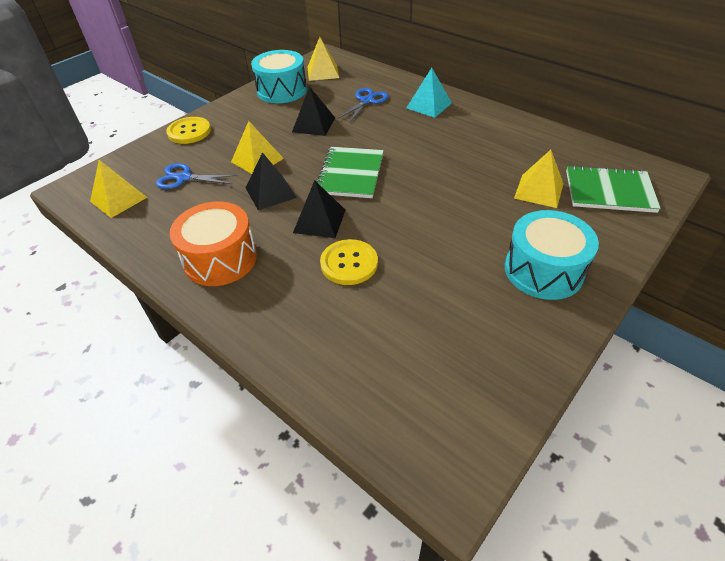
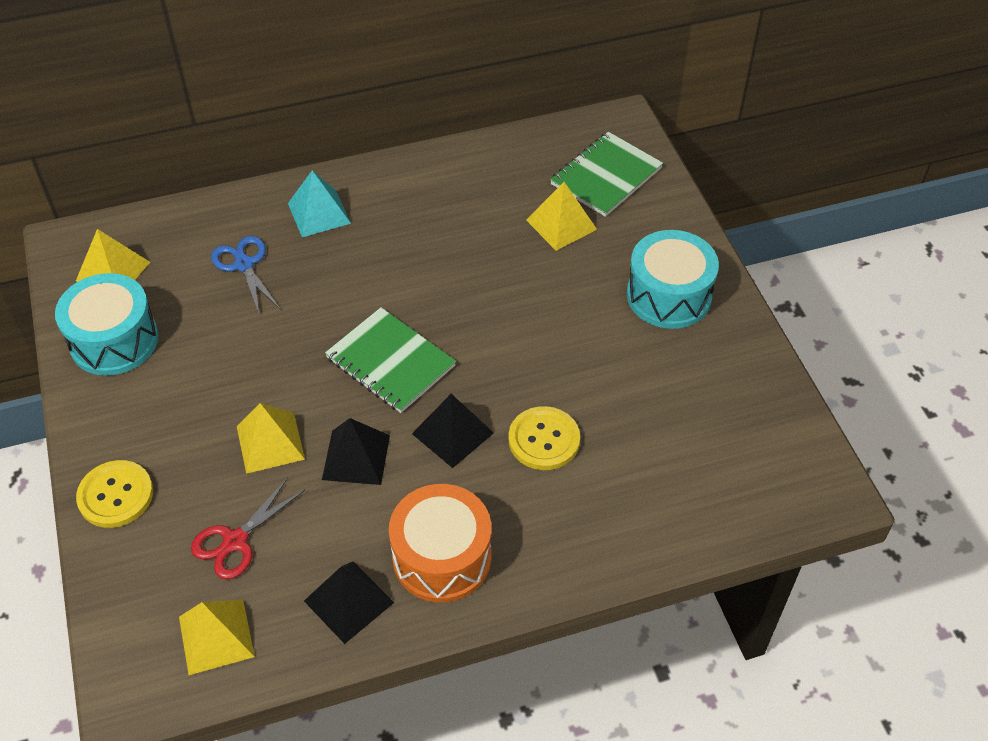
camera: 60 degrees left, 5 degrees up
(184, 178) = (235, 541): blue scissors -> red scissors
(313, 124) = (244, 346): black pyramid -> black pyramid (349, 601)

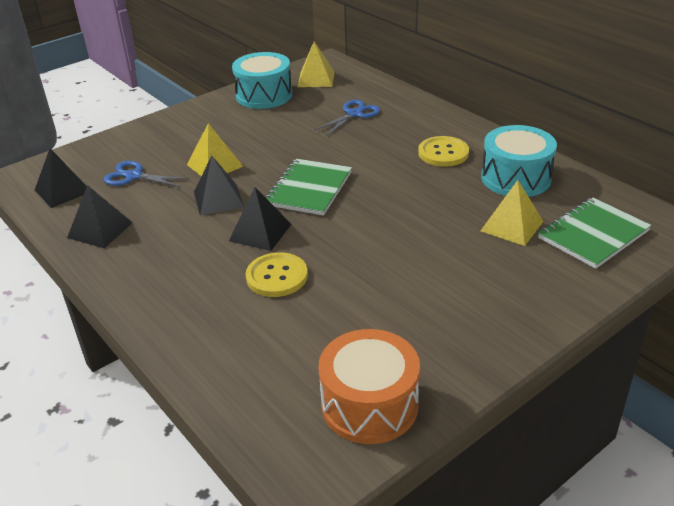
camera: 70 degrees right, 15 degrees down
(115, 495) = (152, 130): yellow button -> yellow button (443, 153)
(216, 636) = (63, 191): yellow pyramid -> black pyramid
(235, 541) = (133, 176): red scissors -> blue scissors
(319, 213) = (422, 124): turquoise pyramid -> none
(442, 557) = (147, 258): orange drum -> orange drum (369, 405)
(606, 176) = (593, 234): green notebook -> green notebook turned 60 degrees counterclockwise
(668, 296) = (482, 306): turquoise drum -> turquoise drum (515, 178)

